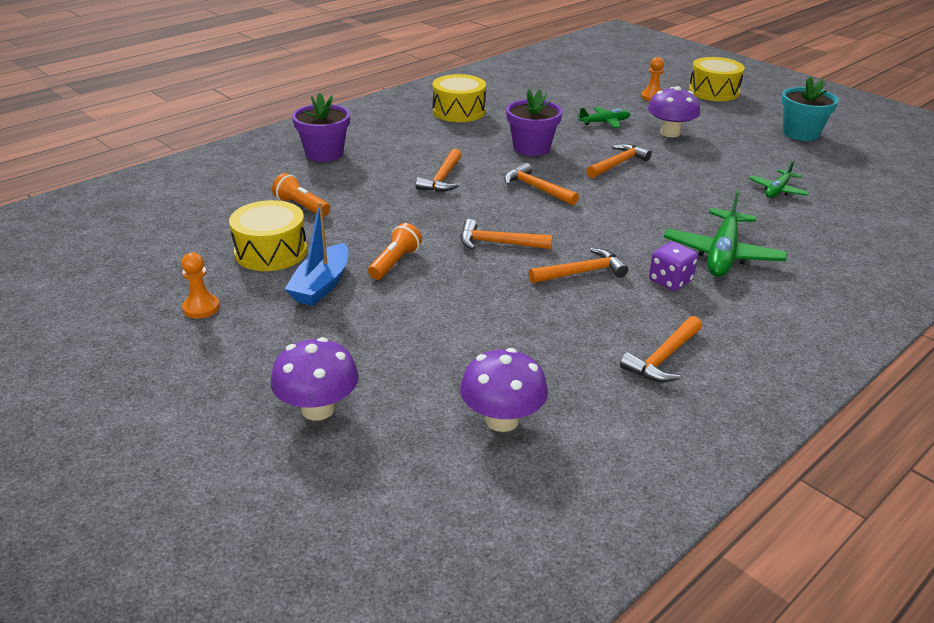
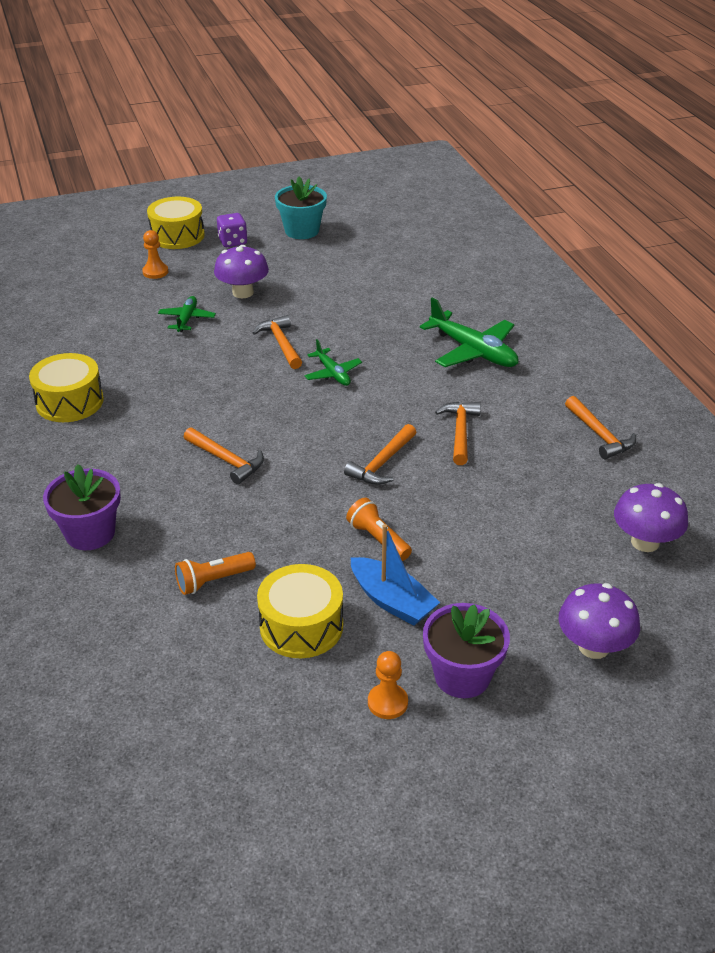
camera: 65 degrees left, 5 degrees up
(531, 148) = (205, 382): purple flower pot -> purple flower pot (462, 676)
(537, 188) = (294, 407): orange hammer -> none
(670, 281) = (498, 391): purple dice -> purple dice (232, 242)
(777, 190) = (391, 284): green plane -> green plane (333, 373)

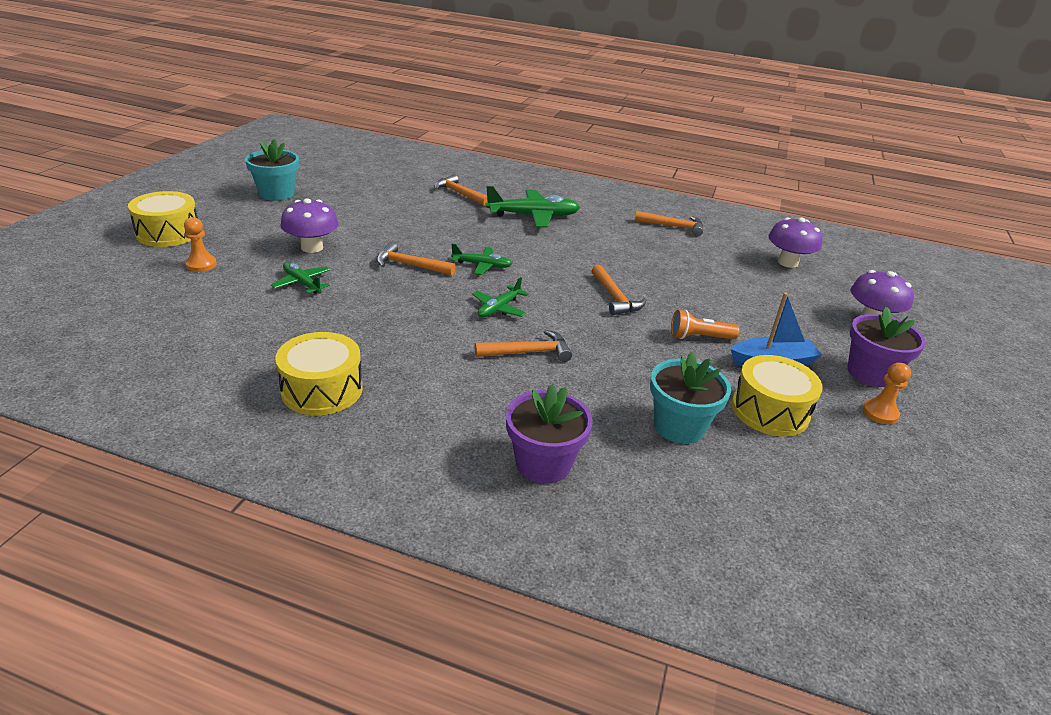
camera: 55 degrees left, 5 degrees down
(213, 581) = (679, 426): orange flashlight -> turquoise flower pot
(232, 242) = (231, 219): purple dice -> none
(274, 415) = (499, 308): none -> green plane
(460, 432) = (615, 259): orange hammer -> orange hammer (460, 194)

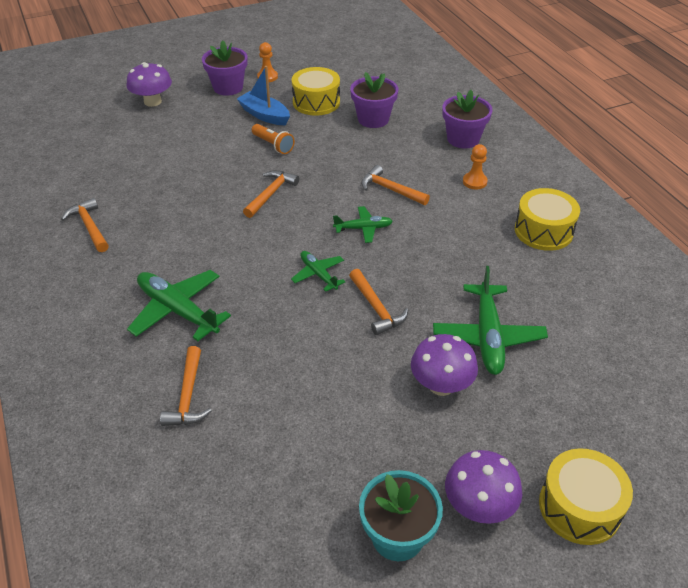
camera: 130 degrees left, 10 degrees up
(201, 265) = (566, 418): orange pawn -> orange pawn (474, 182)
(302, 283) = (488, 337): green plane -> green plane, size x1.76
(679, 426) = (373, 119): turquoise flower pot -> purple flower pot
(787, 262) = (95, 152): purple mushroom -> purple mushroom (478, 506)

